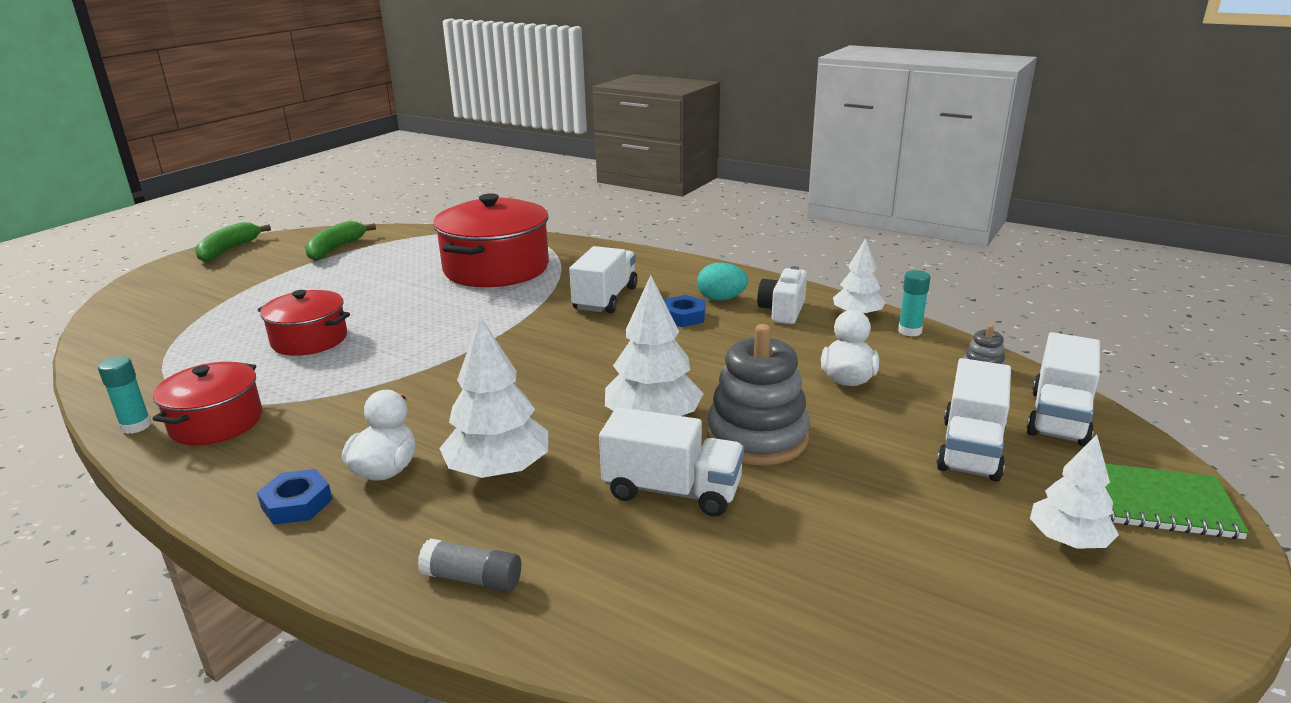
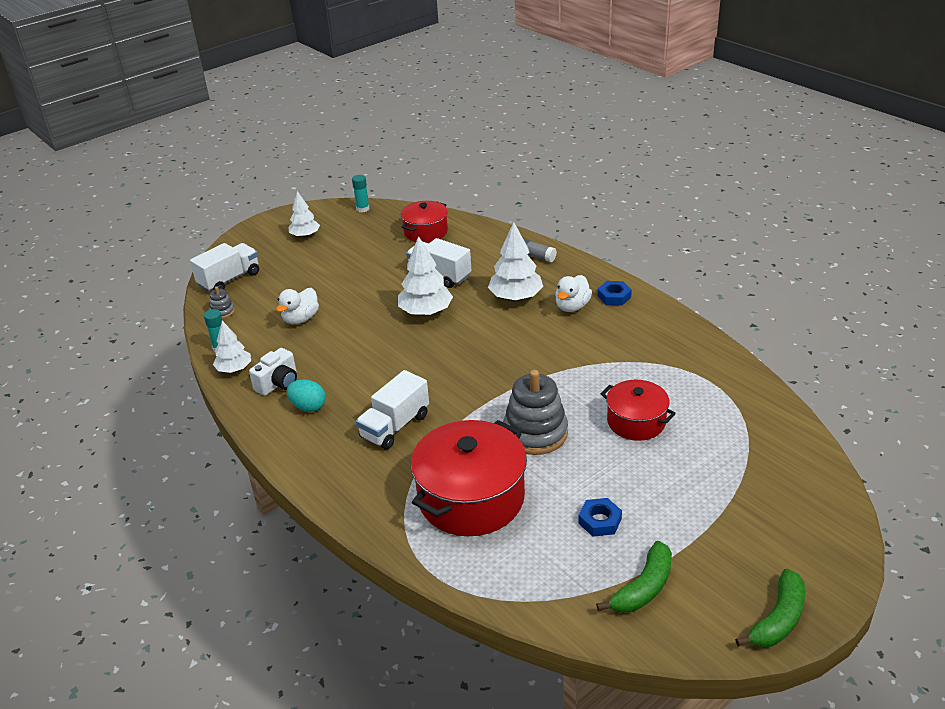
camera: 160 degrees left, 10 degrees up
(136, 426) = (725, 359): turquoise glue stick -> turquoise glue stick (362, 209)
(216, 422) = (675, 353): red pot -> red pot (425, 232)
(683, 316) = (351, 392): blue nut -> blue nut (599, 521)
(757, 437) = (381, 294): grey stacking toy -> grey stacking toy (535, 433)
(970, 449) = (291, 272): white truck -> none
(1157, 503) = (252, 241): green notebook -> none

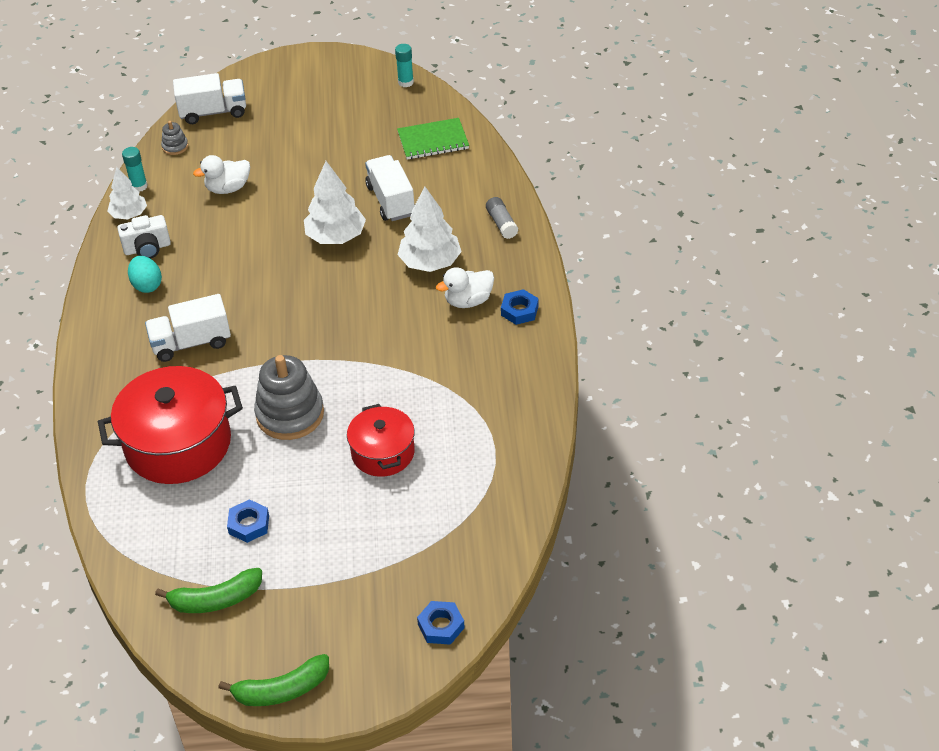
camera: 35 degrees right, 10 degrees up
(305, 235) = (323, 91): white tree -> none
(425, 232) = (433, 141): red pot -> green notebook
(825, 505) = (441, 626): none -> blue nut

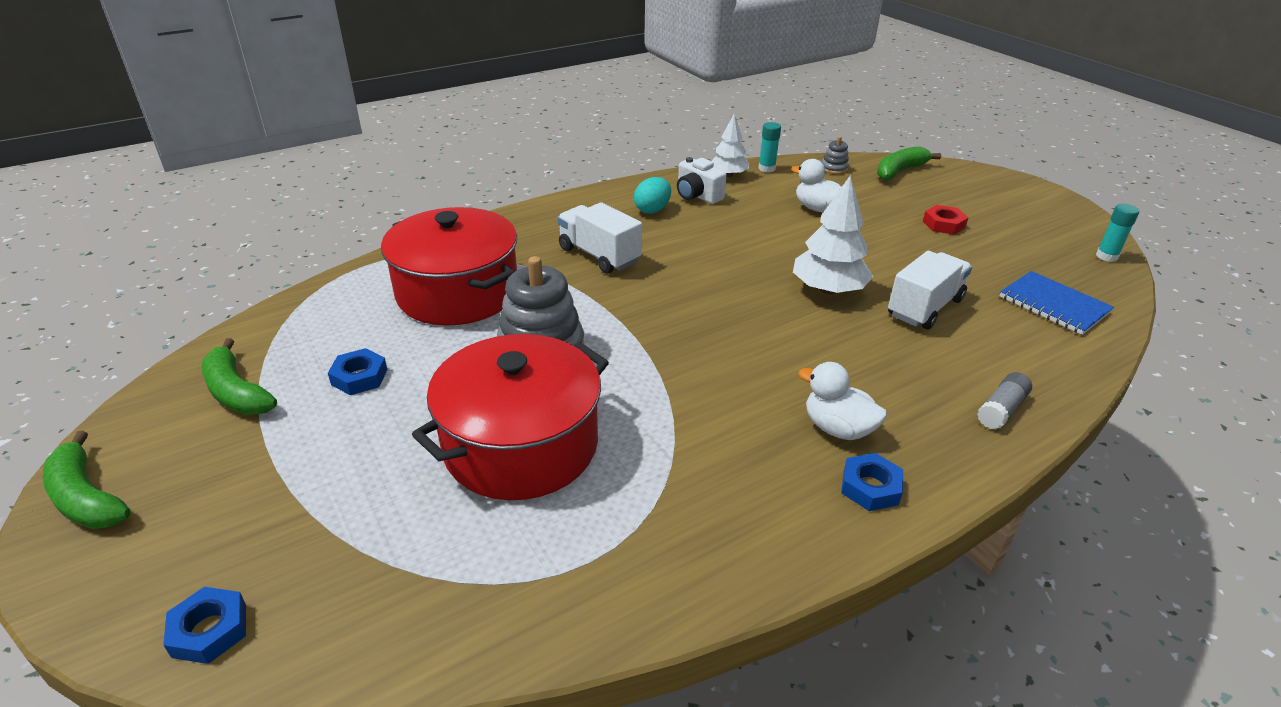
camera: 60 degrees right, 10 degrees down
(213, 112) = (900, 171): white truck -> green banana
(306, 134) = (943, 224): none -> red nut
(383, 453) = (521, 445): red pot -> red pot, size x1.70
(430, 262) = (866, 371): white tree -> none
(433, 141) = (1054, 305): green notebook -> blue notebook

